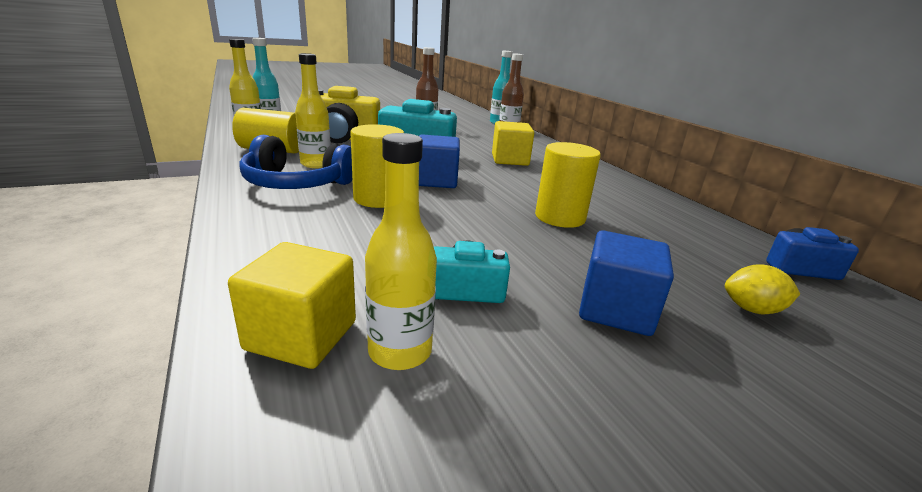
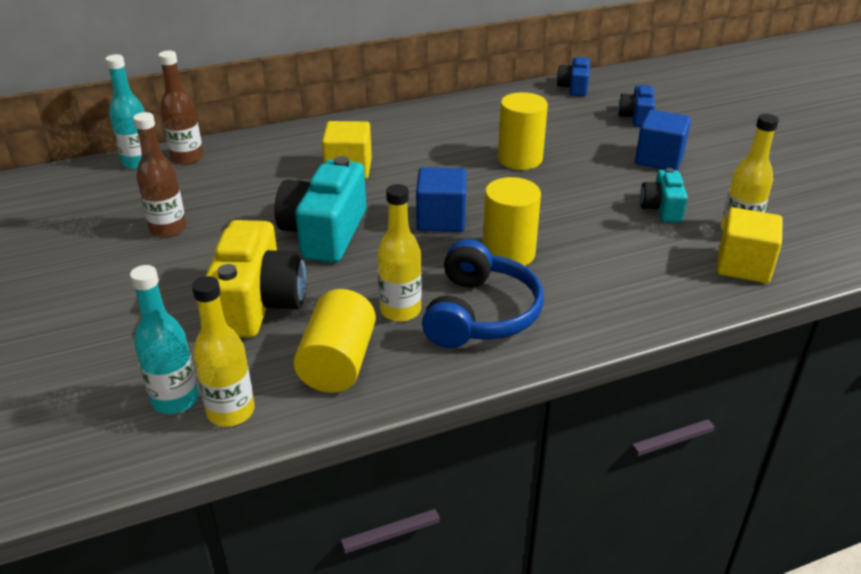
camera: 85 degrees left, 10 degrees up
(752, 309) = (636, 117): yellow lemon -> blue camera

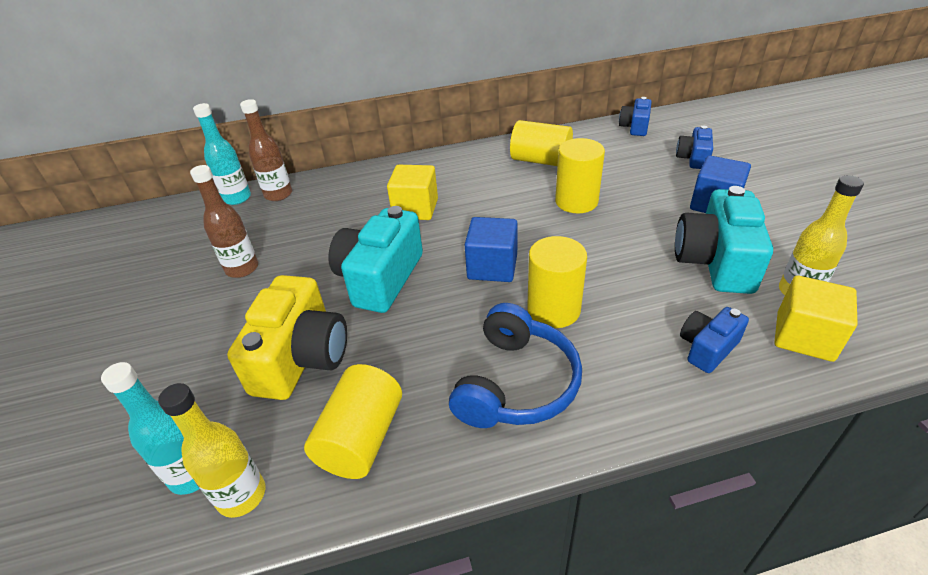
camera: 10 degrees right, 5 degrees up
(400, 310) = (435, 374): yellow bottle -> none
(477, 121) = (540, 160): none -> yellow cylinder
(656, 278) = (707, 348): none -> blue camera
(662, 208) = (715, 261): turquoise camera -> turquoise camera, size x1.83

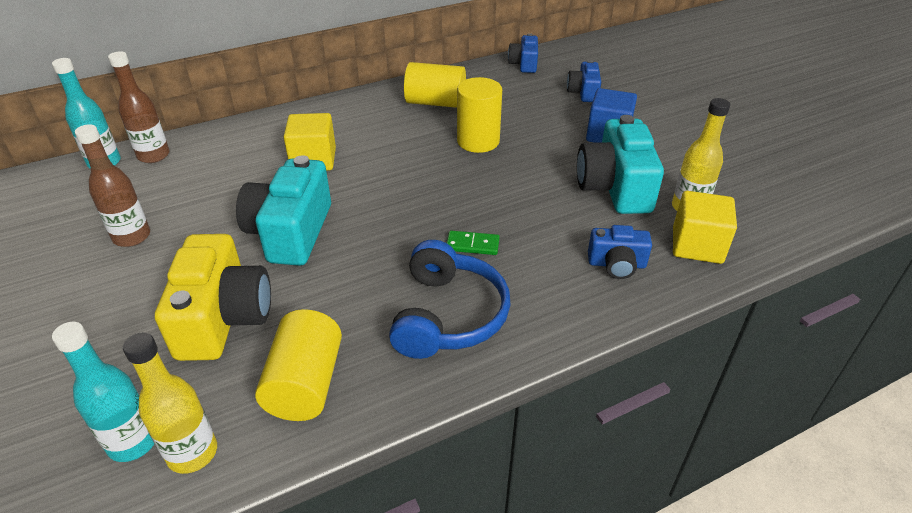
camera: 15 degrees left, 0 degrees up
(492, 267) = (405, 211): blue cube -> none
(553, 309) = (472, 245): yellow cylinder -> green domino
(707, 348) = (616, 264): blue camera -> blue camera turned 120 degrees counterclockwise

